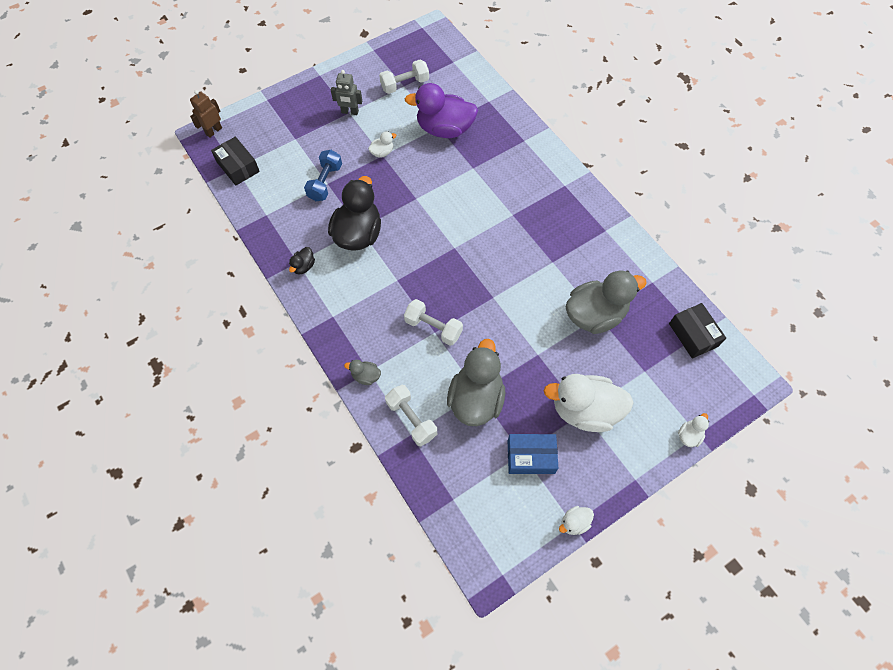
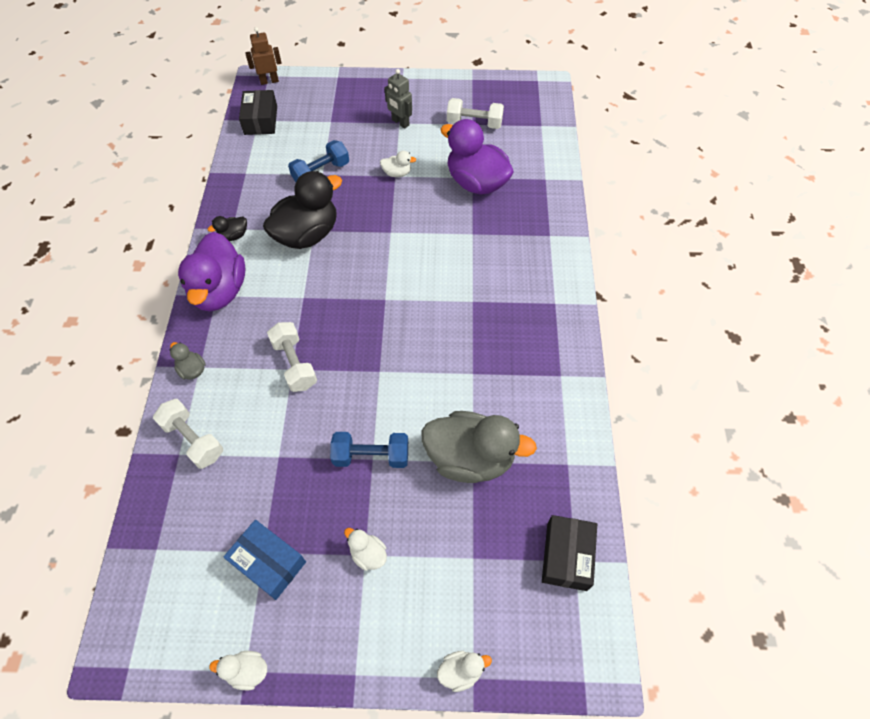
camera: 35 degrees right, 5 degrees down
(332, 311) = (219, 291): none -> purple duck
(411, 419) = (193, 439): white dumbbell -> white dumbbell turned 45 degrees counterclockwise
(476, 399) = (270, 462): grey duck -> none
(535, 353) = (371, 456): none -> blue dumbbell
(584, 410) = (368, 554): white duck -> white duck, size x0.43

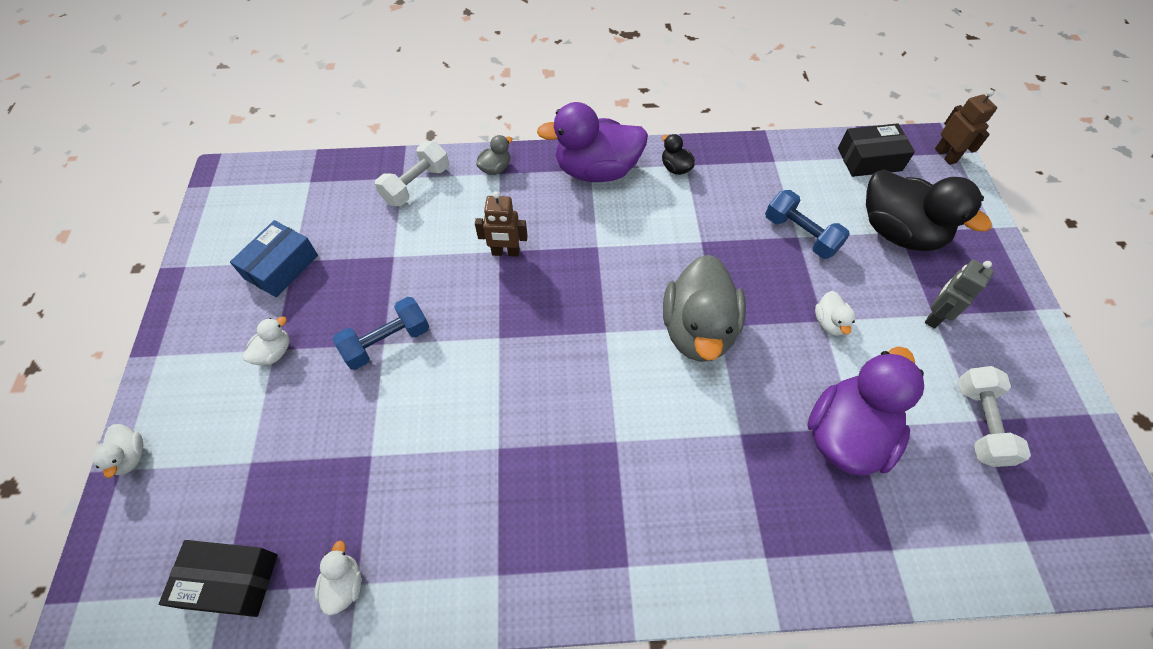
camera: 85 degrees right, 0 degrees up
(247, 671) = (184, 268): white duck -> white duck (344, 584)
(294, 364) = (505, 252): white dumbbell -> brown robot
(307, 234) = (692, 236): black duck -> black duck (898, 232)
(371, 456) = (387, 342): blue dumbbell -> blue dumbbell turned 60 degrees clockwise
(470, 458) = (376, 452): grey duck -> grey duck (697, 330)

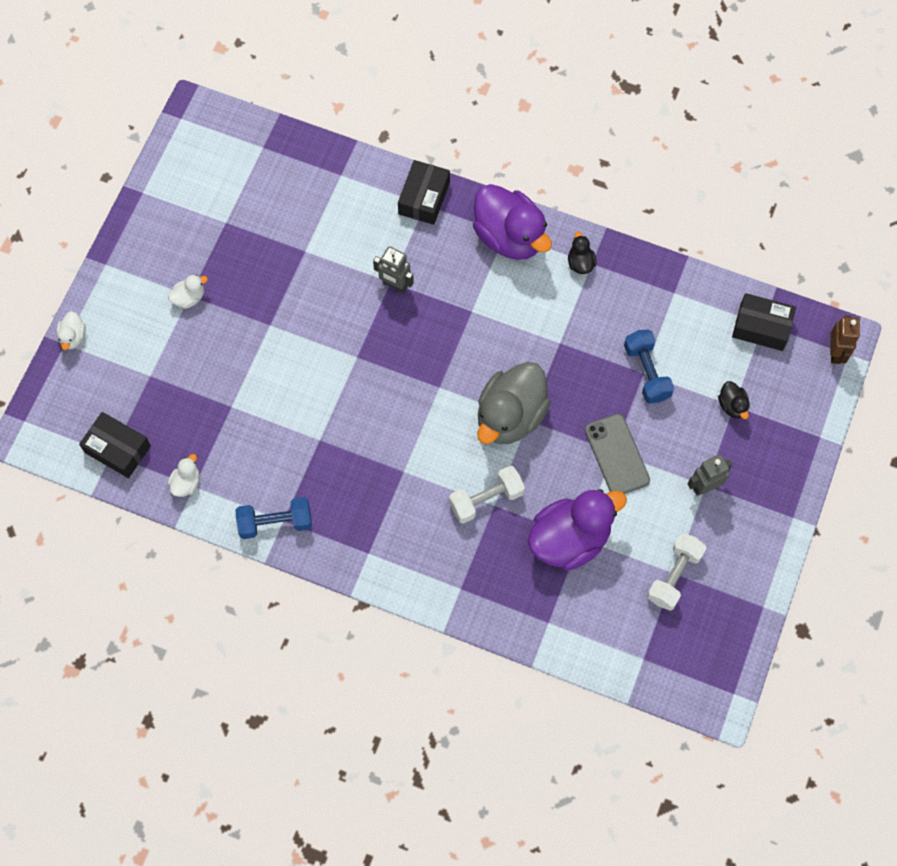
camera: 25 degrees right, 10 degrees up
(281, 267) = (215, 224): blue box -> none
(387, 342) = (273, 325): blue dumbbell -> blue dumbbell (275, 522)
(416, 185) = (350, 188): white dumbbell -> white dumbbell (486, 499)
(495, 168) = (424, 198): grey duck -> black box
(505, 252) = (395, 285): brown robot -> grey robot
(596, 170) = (509, 237): purple duck -> purple duck turned 150 degrees counterclockwise
(829, 322) = (617, 455): white duck -> grey phone
(898, 232) = (732, 405): black duck -> black duck, size x0.43

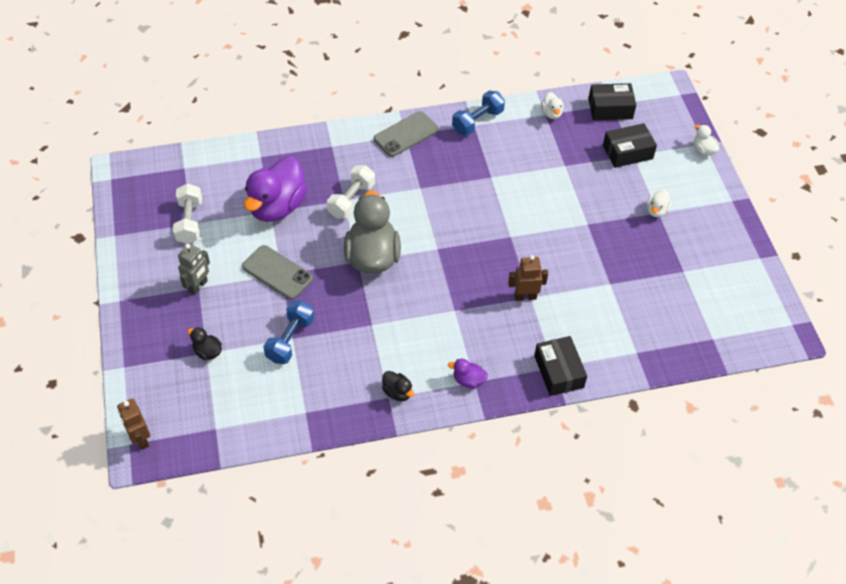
camera: 145 degrees right, 15 degrees down
(367, 553) = (406, 134): none -> grey phone
(395, 285) = (525, 296): grey robot -> brown robot
(509, 237) = (468, 380): purple duck -> purple duck, size x0.43
(646, 372) = (290, 340): blue dumbbell -> blue dumbbell turned 75 degrees clockwise
(761, 327) = (215, 425): black box -> black box (627, 152)

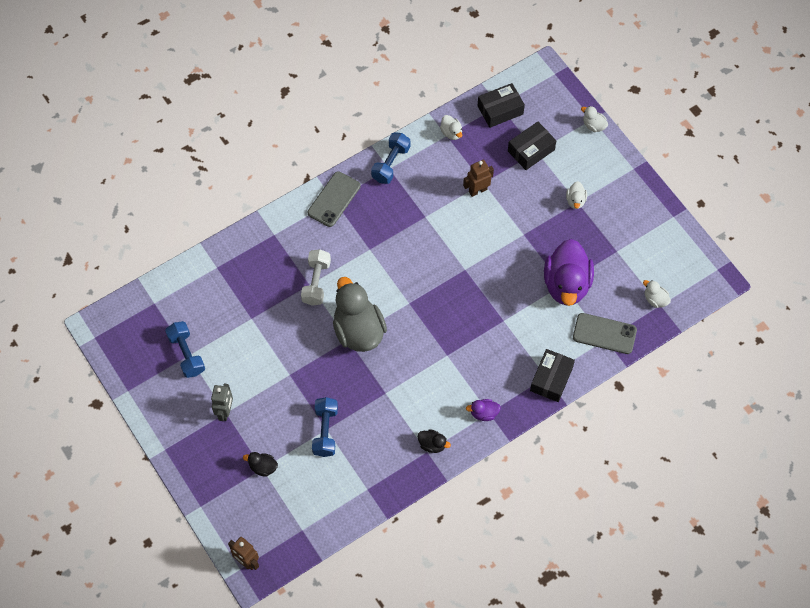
camera: 20 degrees left, 10 degrees up
(189, 222) = (186, 354): white dumbbell -> blue dumbbell
(277, 207) = (255, 312): purple duck -> purple duck (566, 284)
(277, 273) = (285, 374): grey phone -> grey phone (604, 334)
(525, 296) = (499, 321): brown robot -> brown robot (477, 190)
(559, 371) = (551, 379): black box -> black box turned 60 degrees clockwise
(709, 331) = (655, 299): none -> white duck

